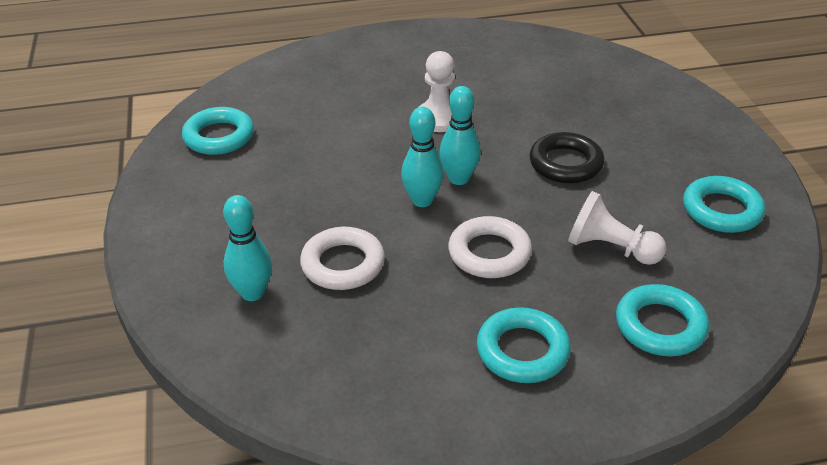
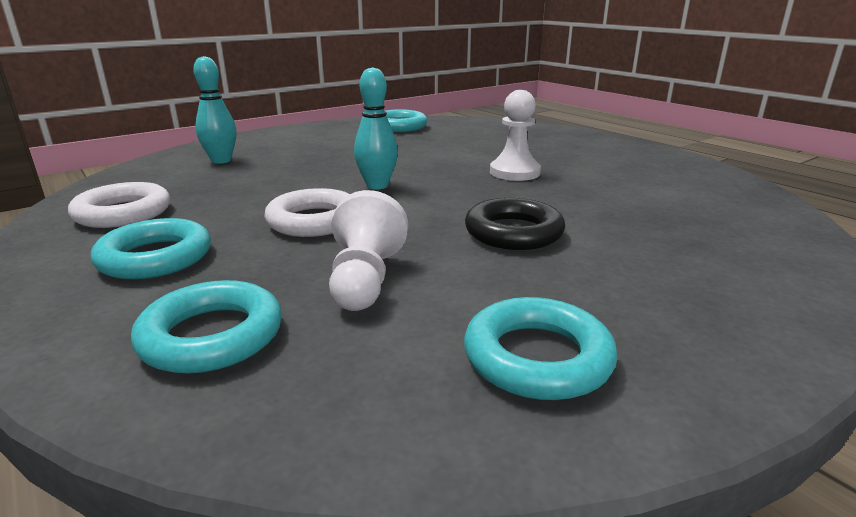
camera: 65 degrees right, 15 degrees down
(343, 264) = (267, 176): white ring -> white ring (123, 213)
(459, 179) = (426, 192): turquoise bowling pin -> none

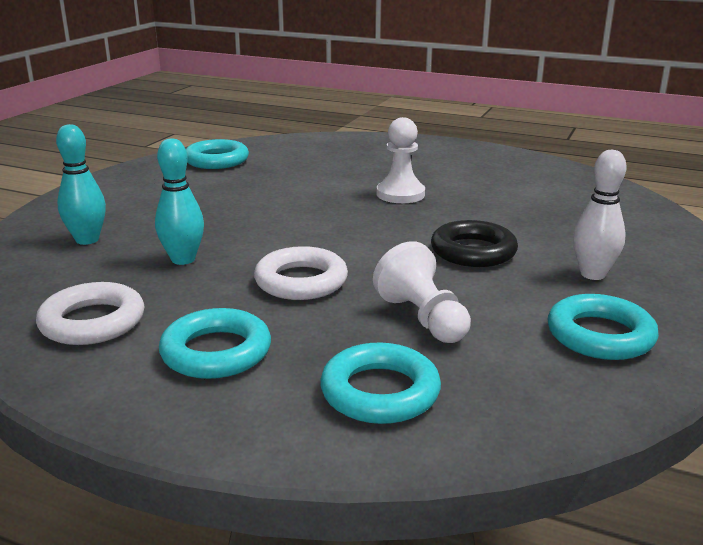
camera: 30 degrees left, 0 degrees up
(377, 186) = (301, 233): turquoise bowling pin -> turquoise bowling pin (183, 259)
(624, 287) = (593, 274): none -> white bowling pin

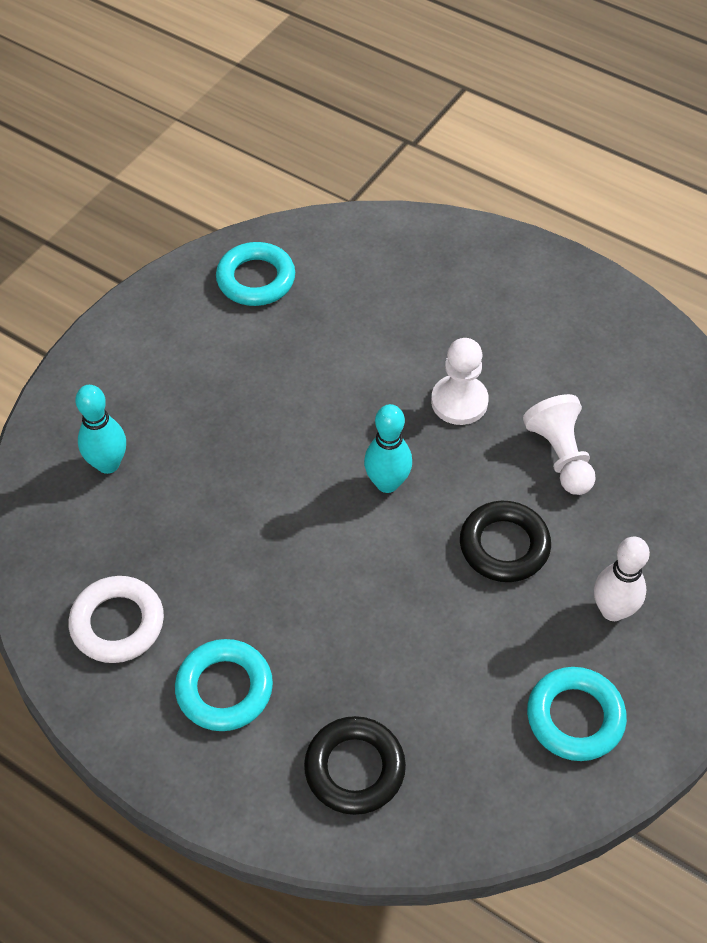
camera: 10 degrees right, 30 degrees up
(183, 259) = (204, 519): turquoise bowling pin -> turquoise bowling pin (387, 483)
(301, 281) = (316, 580): white ring -> none
(380, 392) = (354, 768): turquoise ring -> black ring
(423, 318) = (419, 664): white pawn -> white pawn (560, 456)

